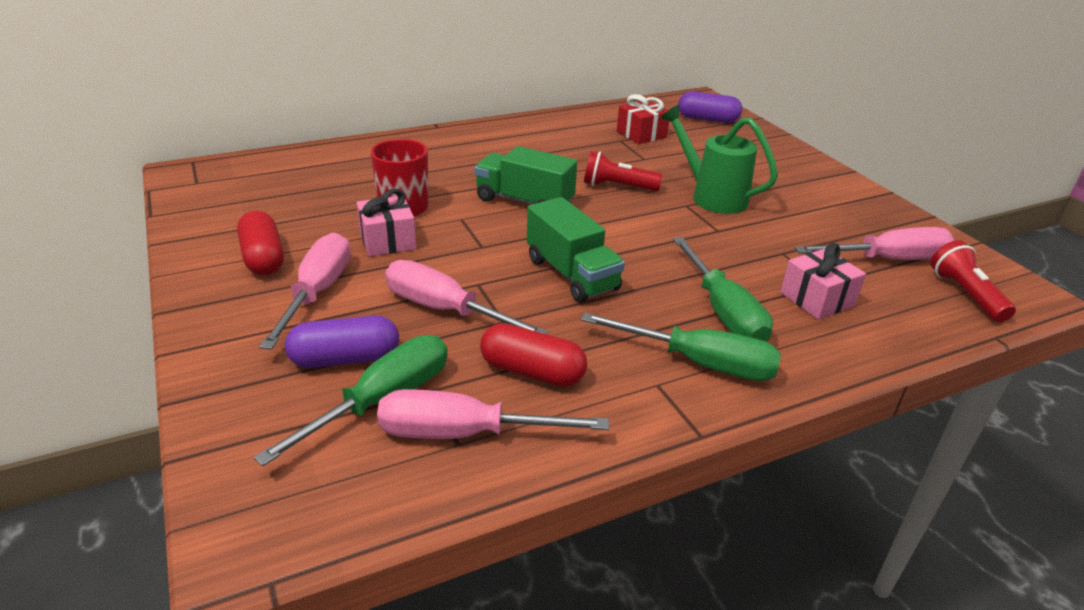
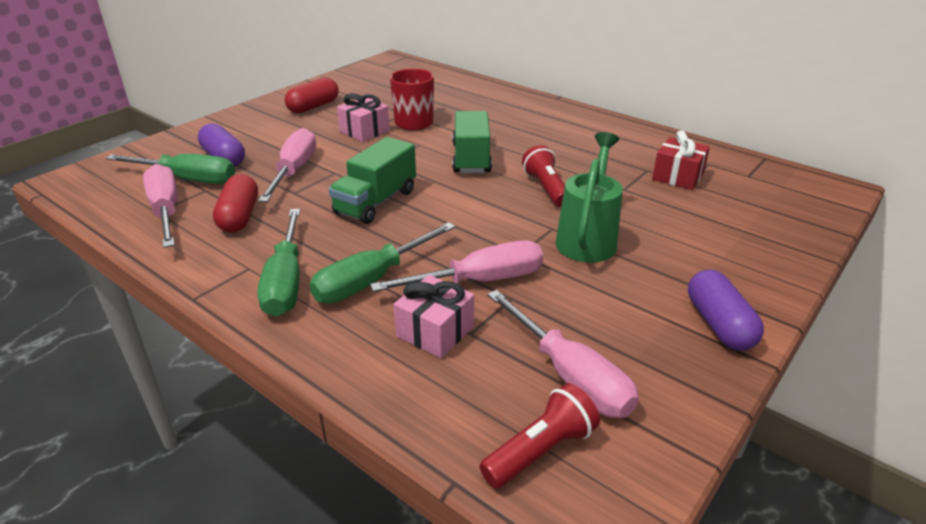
camera: 65 degrees right, 0 degrees up
(317, 292) = (287, 131): pink screwdriver -> pink screwdriver (480, 280)
(707, 119) = (780, 203): purple capsule -> purple capsule (719, 324)

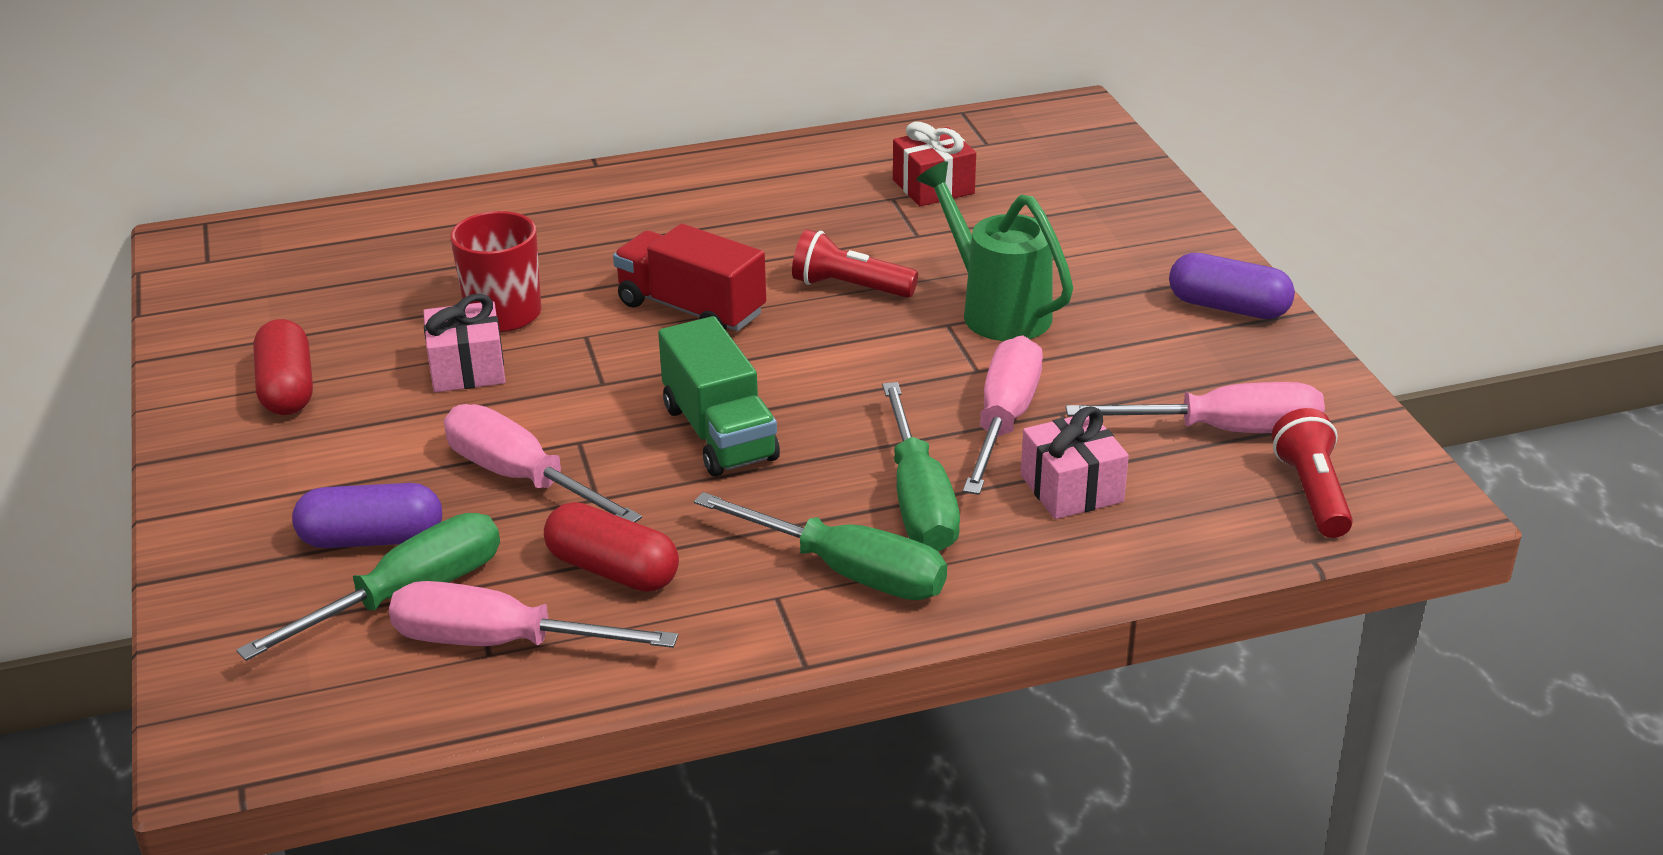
camera: 55 degrees left, 0 degrees up
(471, 158) = (691, 309): green truck -> red truck

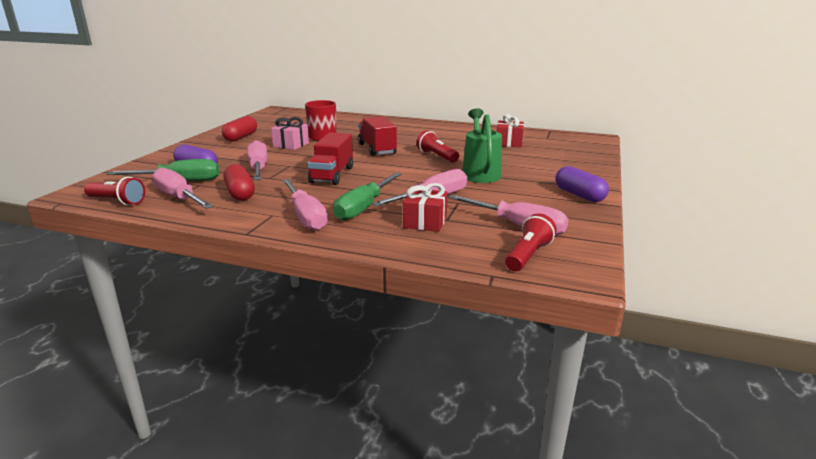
camera: 35 degrees right, 10 degrees down
(374, 717) = (117, 201): none -> red flashlight
(719, 433) = (332, 175): green truck -> red truck
(848, 572) = (306, 216): green screwdriver -> pink screwdriver
(1071, 488) = (425, 222): pink gift -> red gift

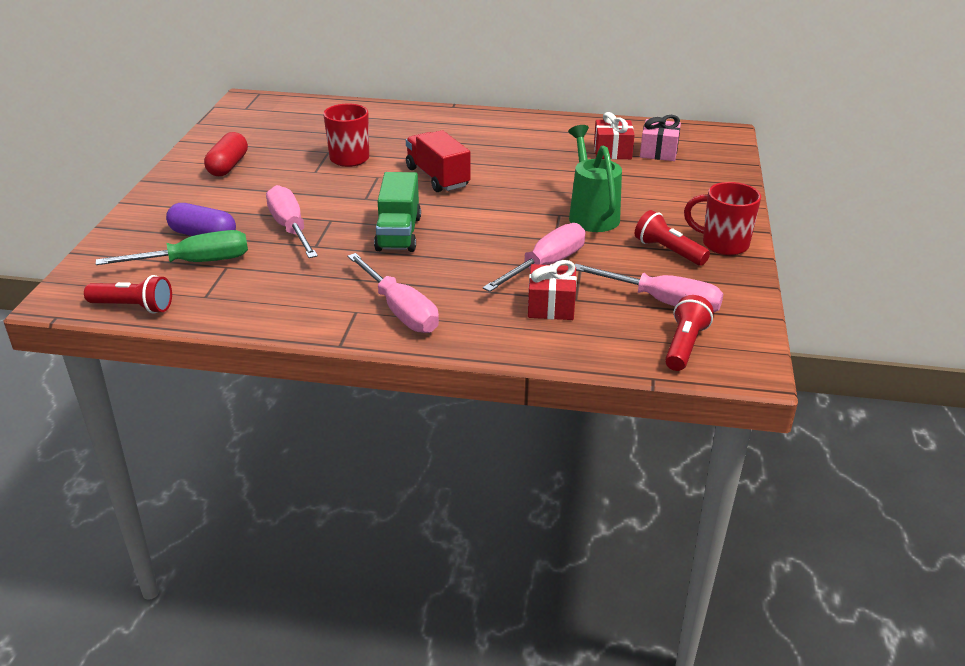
camera: 10 degrees left, 10 degrees up
(179, 198) = (214, 293): pink screwdriver -> none
(240, 193) = (292, 278): red capsule -> none
(291, 145) = (311, 177): pink gift -> pink gift (658, 152)
(332, 175) = (398, 233): red truck -> green truck
(364, 208) = (466, 289): green screwdriver -> none
(437, 156) = (525, 186): red flashlight -> red flashlight (668, 251)
(579, 195) = (723, 244): purple capsule -> red mug

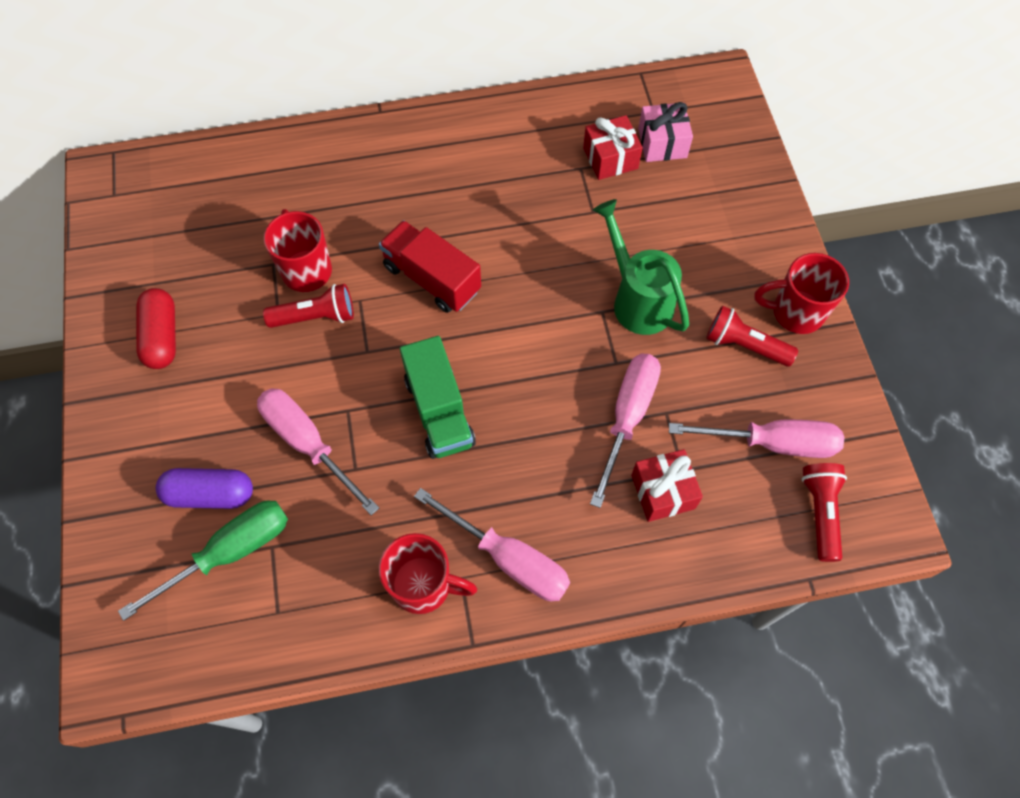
camera: 20 degrees left, 30 degrees up
(133, 307) = (204, 664): red flashlight -> red flashlight (315, 317)
(324, 308) = (423, 585): none -> red mug

